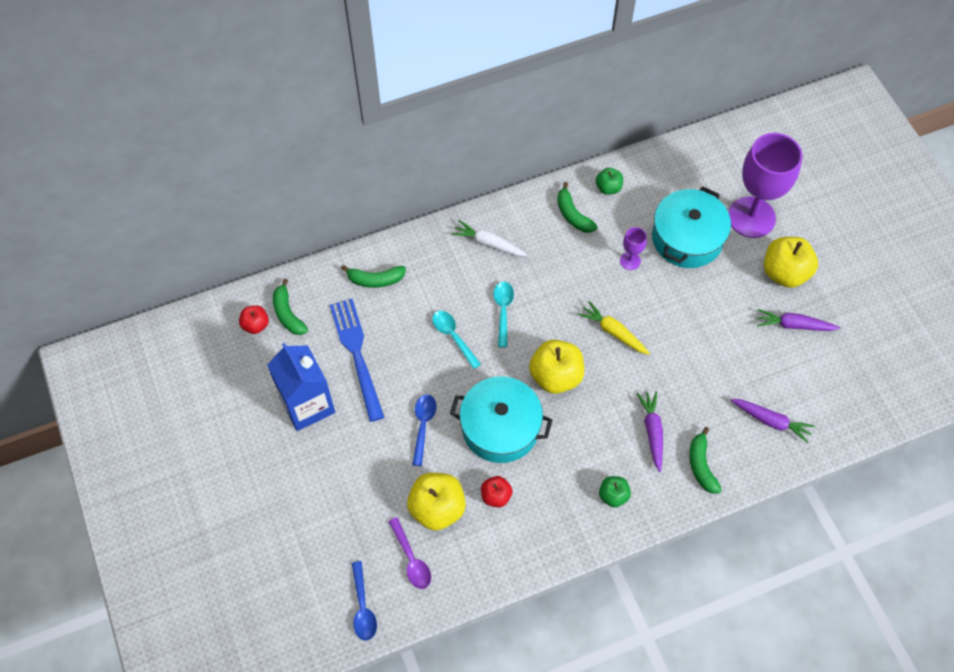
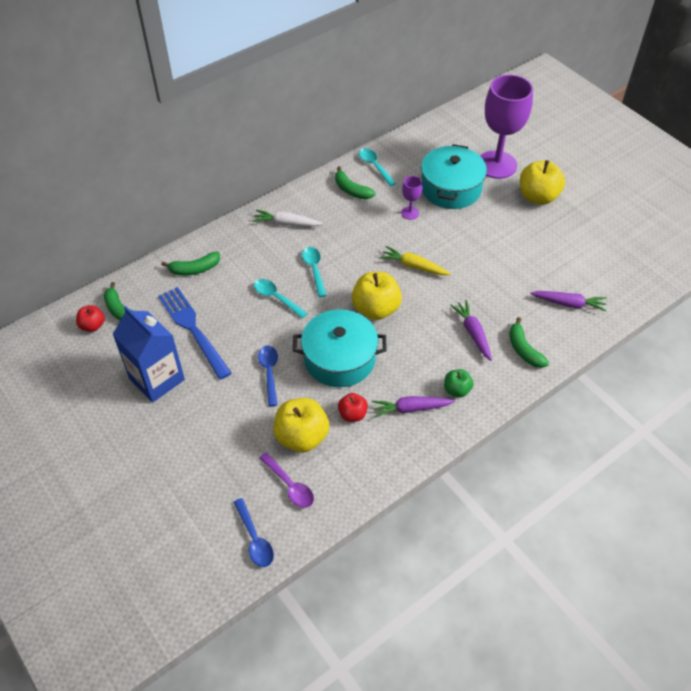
camera: 15 degrees left, 10 degrees down
(608, 188) = (374, 166): green apple -> turquoise spoon
(794, 325) = (559, 231): purple carrot -> purple carrot (411, 408)

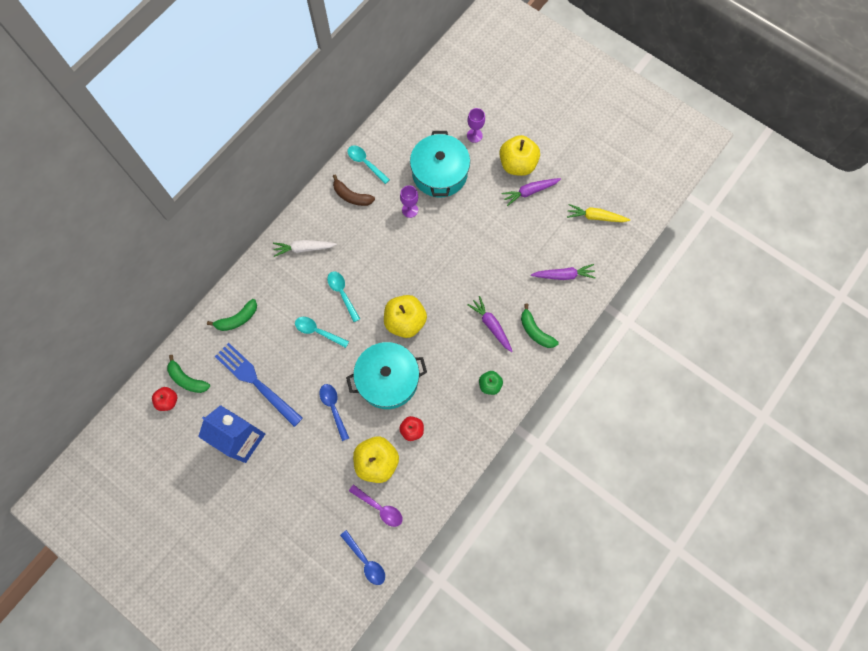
camera: 15 degrees left, 20 degrees up
(351, 190) = (351, 196): green banana -> brown banana
(411, 408) = (457, 412): purple carrot -> purple carrot (530, 192)
(414, 266) = (426, 268): yellow carrot -> yellow carrot (595, 217)
(497, 165) = (474, 135): purple goblet -> purple goblet, size x0.43

